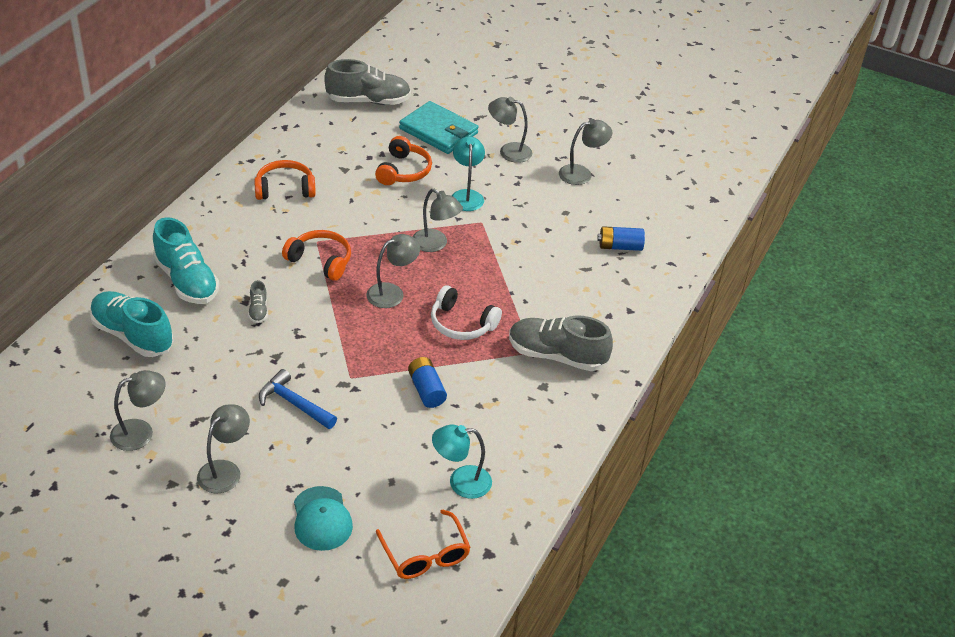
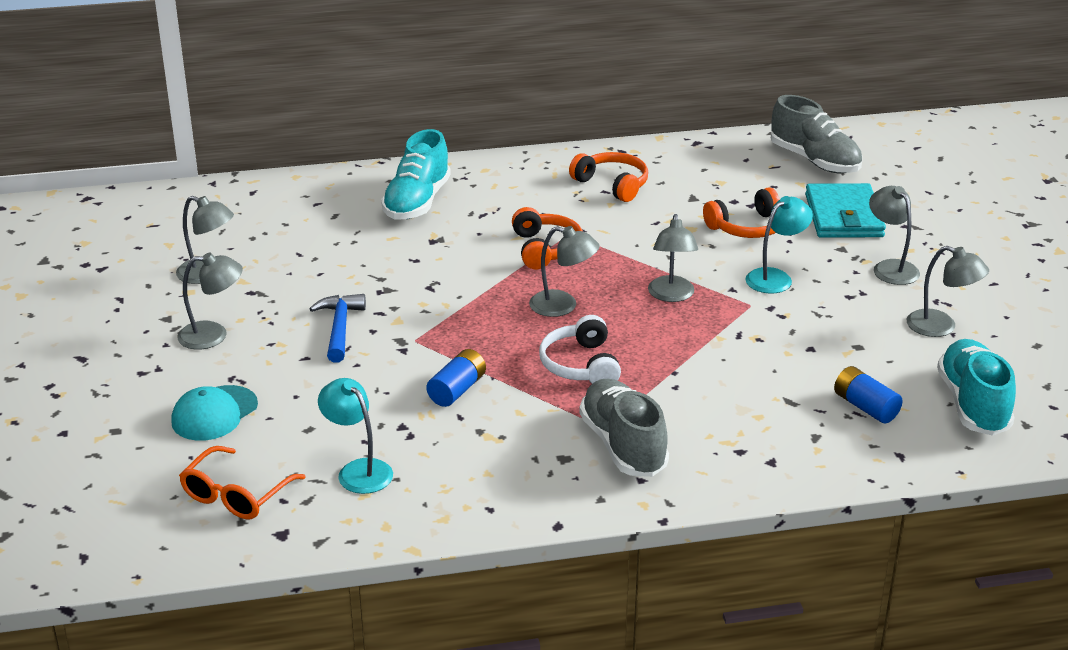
camera: 55 degrees right, 10 degrees down
(132, 335) = (315, 213): turquoise shoe -> turquoise shoe (973, 404)
(258, 310) = (432, 252): grey shoe -> none

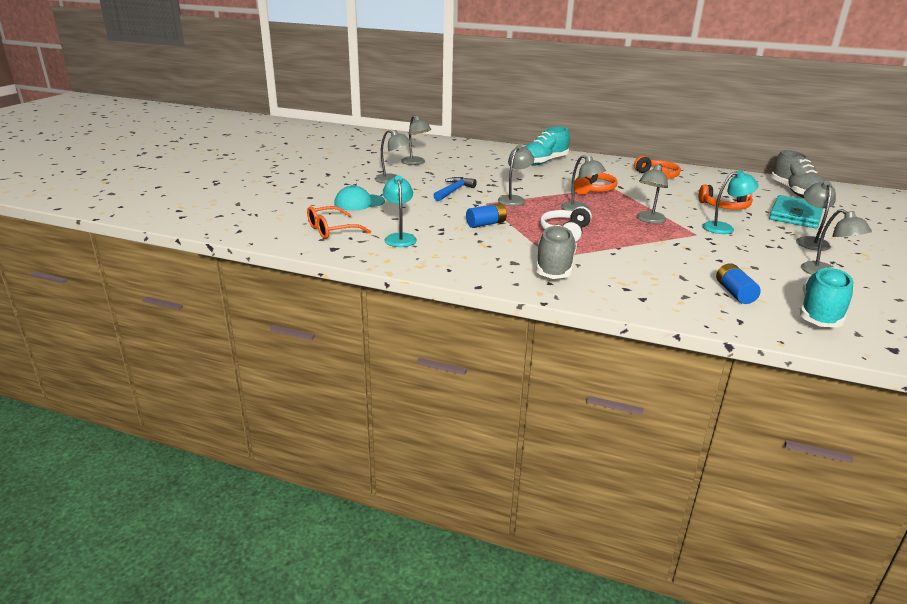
camera: 30 degrees right, 5 degrees down
(450, 315) = (514, 199): none -> grey lamp

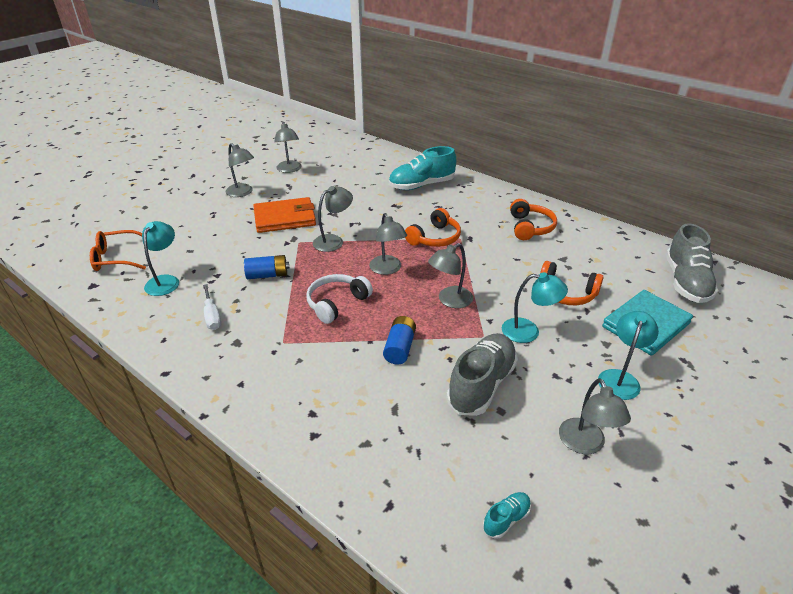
camera: 20 degrees right, 10 degrees up
(359, 203) = (179, 222): turquoise cap -> none
(453, 191) = (285, 218): blue hammer -> orange wallet
(472, 251) = (212, 316): none -> white screwdriver
(554, 267) = (270, 359): grey shoe -> grey shoe (481, 384)
(734, 293) = (430, 452): blue battery -> blue battery (400, 348)
(810, 241) = (620, 378): grey lamp -> turquoise lamp
(820, 313) = (506, 519): turquoise shoe -> turquoise shoe, size x0.45

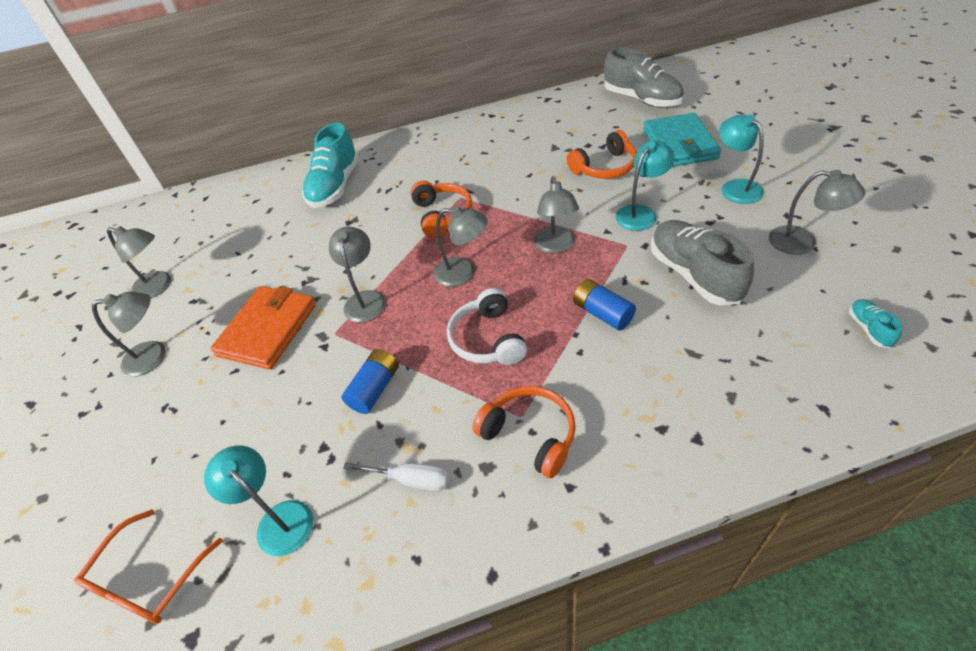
camera: 50 degrees left, 10 degrees up
(530, 227) = (488, 145): orange headphones -> orange headphones (530, 435)

